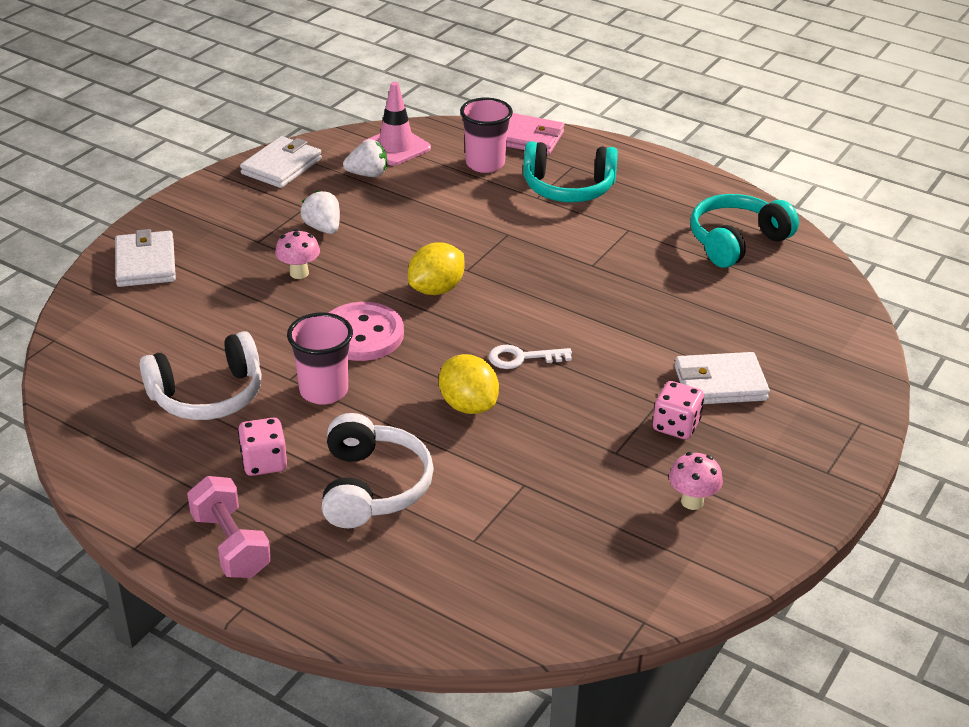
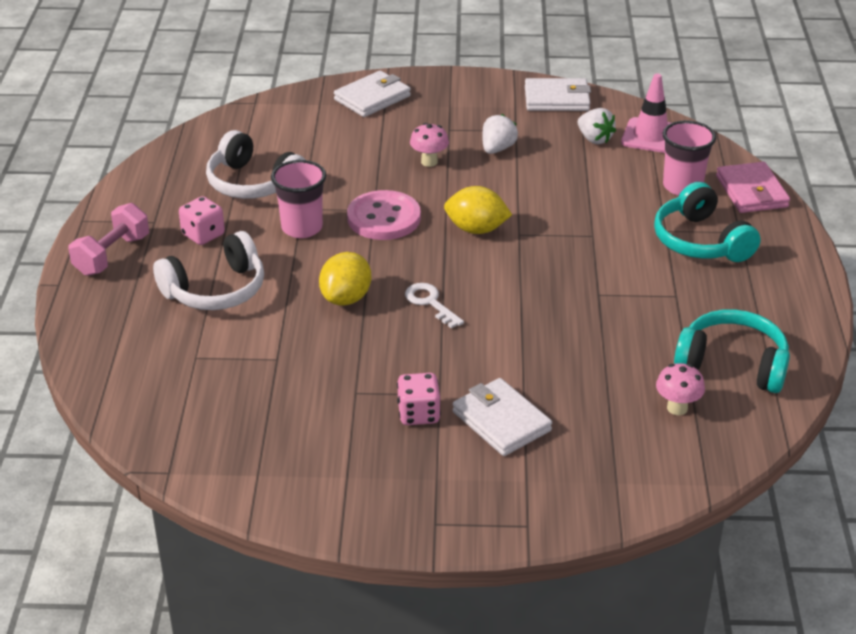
camera: 60 degrees right, 0 degrees up
(692, 501) = (328, 454): pink mushroom -> pink mushroom (677, 408)

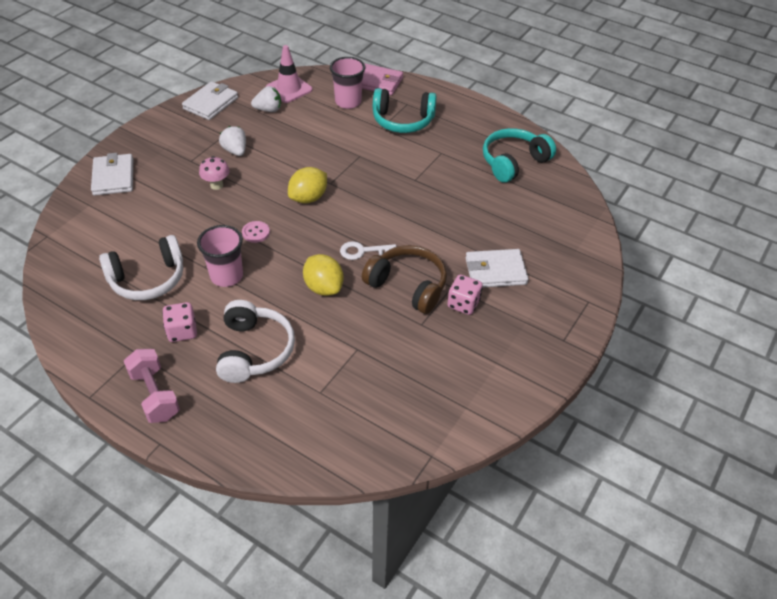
camera: 60 degrees left, 10 degrees up
(384, 218) = (256, 232): pink button -> pink button, size x0.49
(407, 358) = (408, 286): none -> brown headphones
(677, 408) = (533, 199): pink mushroom -> none

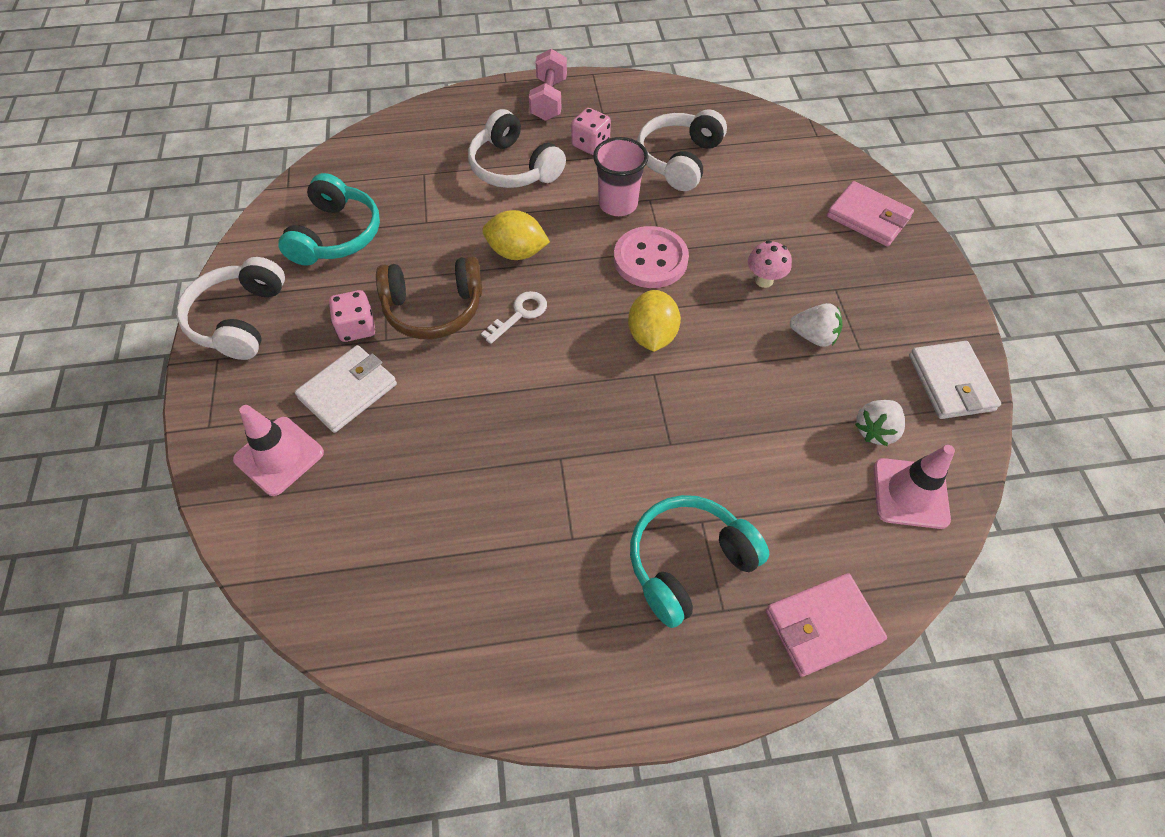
camera: 140 degrees right, 10 degrees up
(113, 177) = (868, 217): white wallet -> pink wallet
(155, 395) = (549, 100): pink dumbbell -> pink dumbbell turned 75 degrees clockwise
(256, 232) = (650, 259): pink button -> pink button, size x2.04
(348, 102) = (804, 537): pink cup -> none
(513, 162) = (451, 605): turquoise headphones -> turquoise headphones (336, 235)
(535, 358) = (239, 319): none -> white headphones
(555, 262) = (279, 456): none -> pink traffic cone

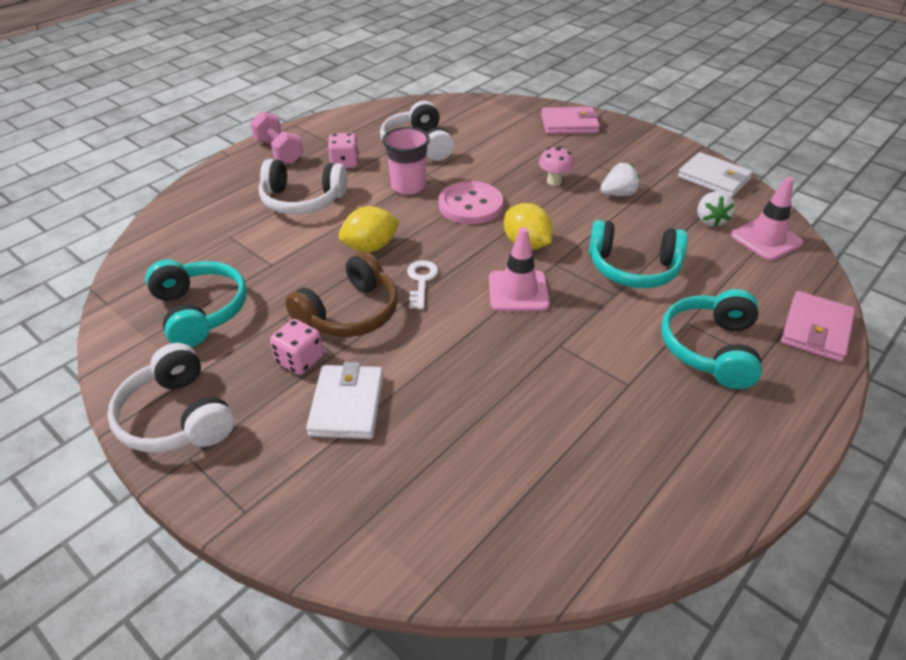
camera: 40 degrees left, 15 degrees down
(279, 456) = (342, 486): pink traffic cone -> pink traffic cone (518, 291)
(722, 429) = (633, 268): none -> turquoise headphones

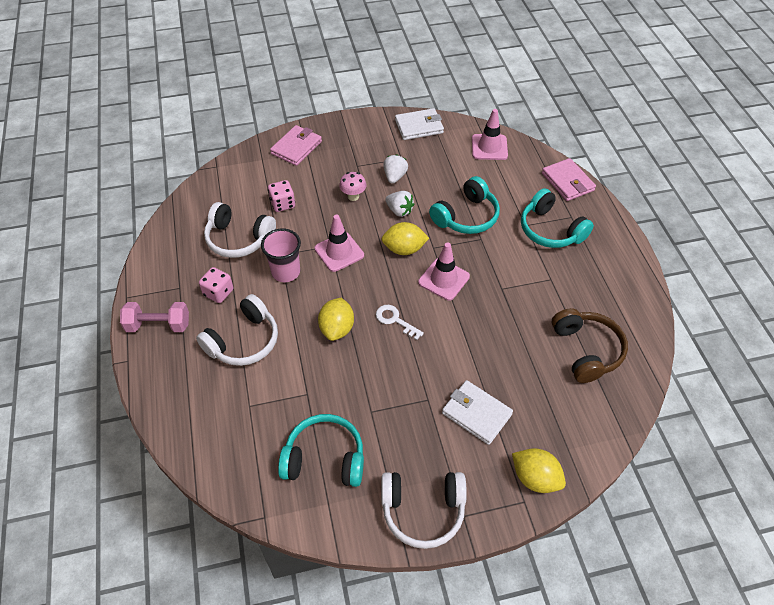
camera: 55 degrees left, 10 degrees up
(289, 508) = (535, 478): none -> yellow lemon
(300, 360) = (420, 420): pink dice -> pink dice (282, 204)
(350, 313) = (396, 373): brown headphones -> brown headphones (586, 350)
(470, 205) = (339, 252): pink button -> pink traffic cone
(710, 220) = (454, 156): white strawberry -> white strawberry (399, 211)

